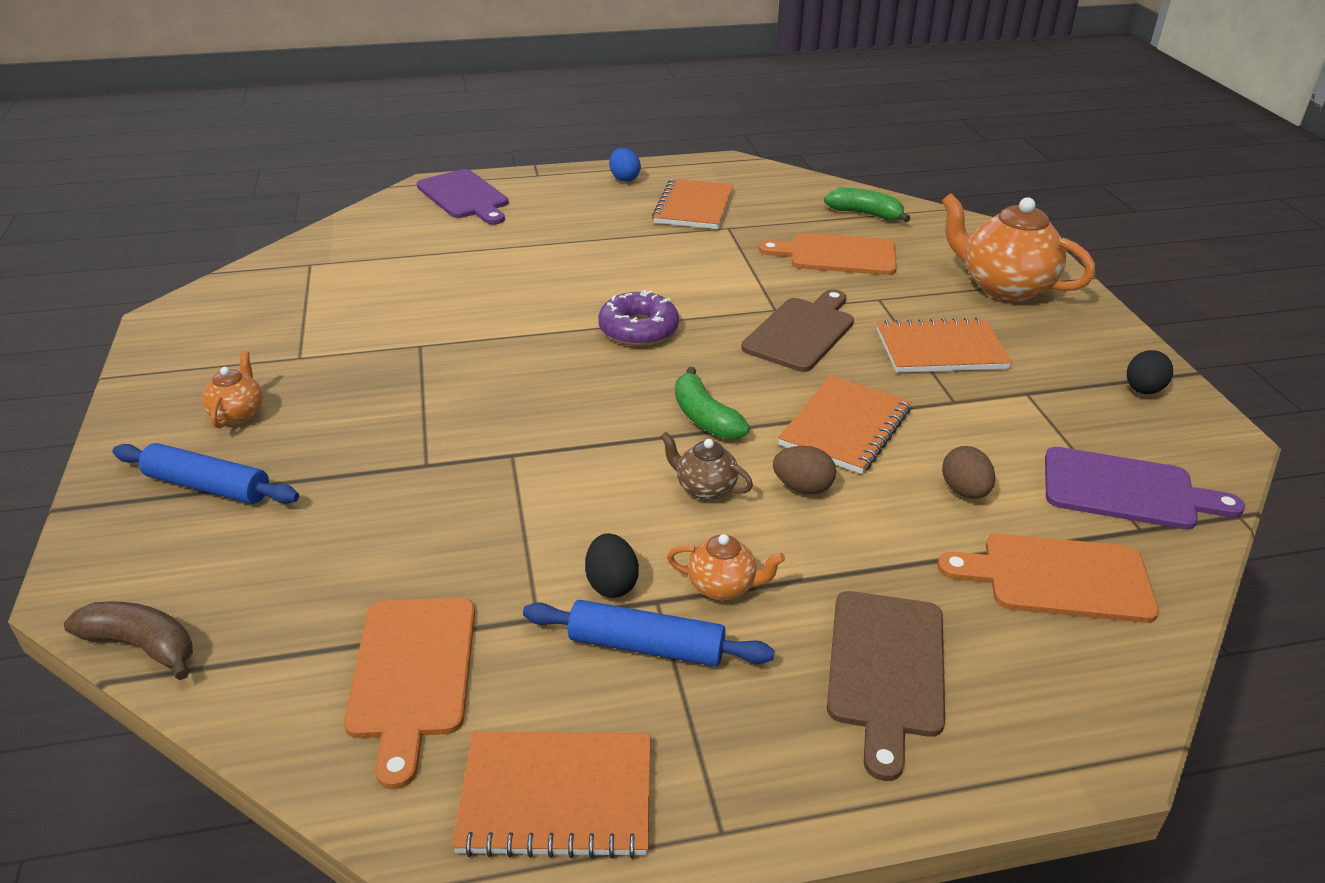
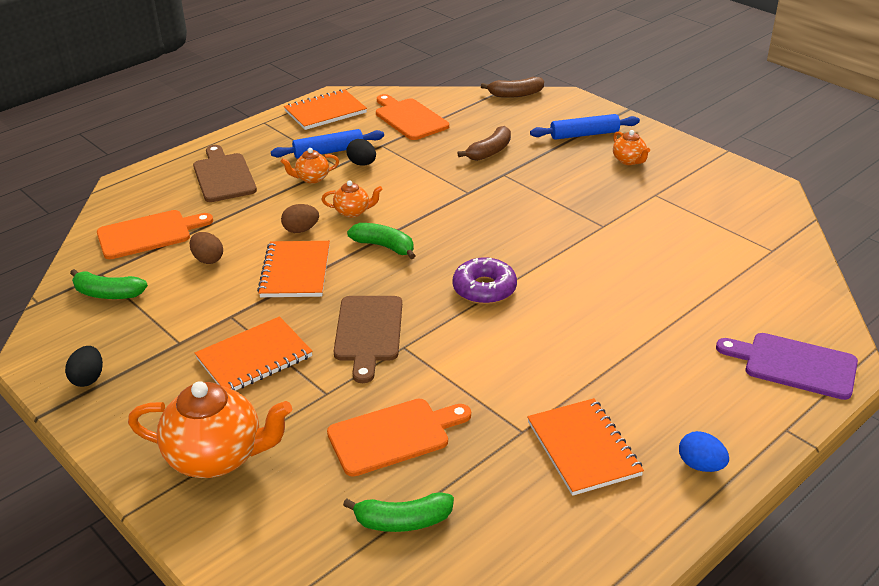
camera: 150 degrees right, 0 degrees up
(387, 516) = (489, 152): none -> brown banana
(705, 488) = (353, 212): brown teapot -> orange teapot
(1126, 490) = (108, 294): purple cutting board -> green banana

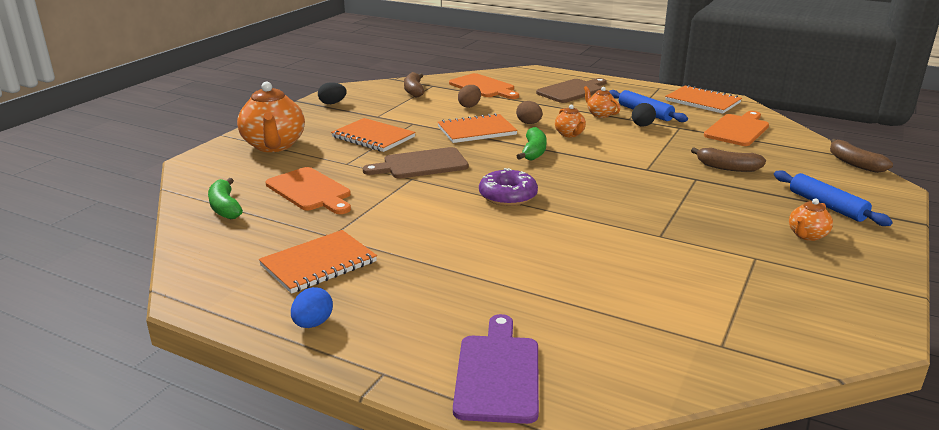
camera: 70 degrees right, 10 degrees down
(108, 294) = (414, 91): green banana -> brown banana

